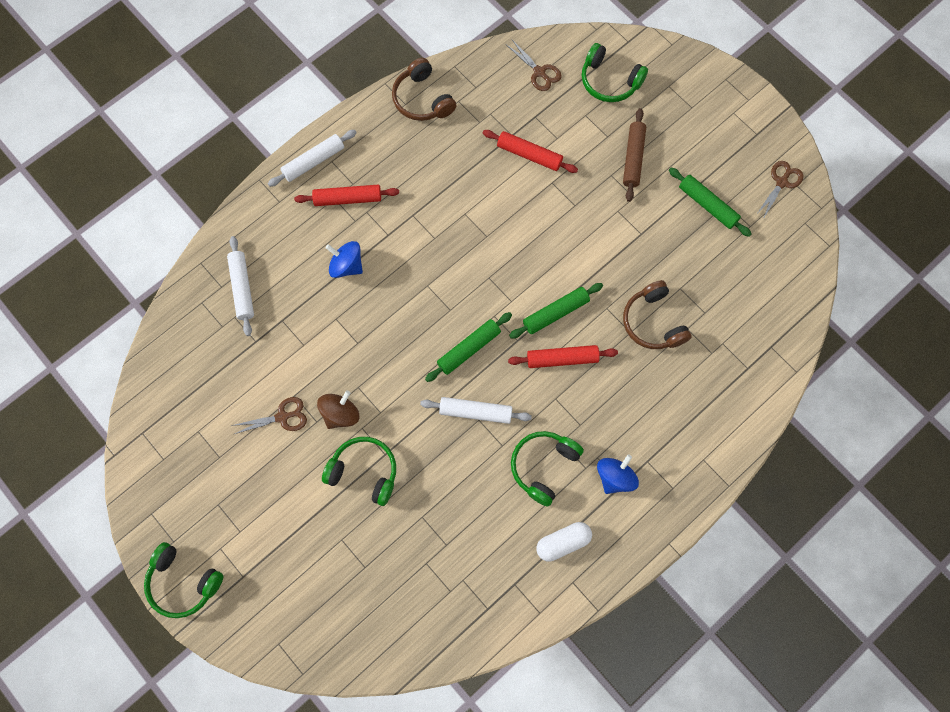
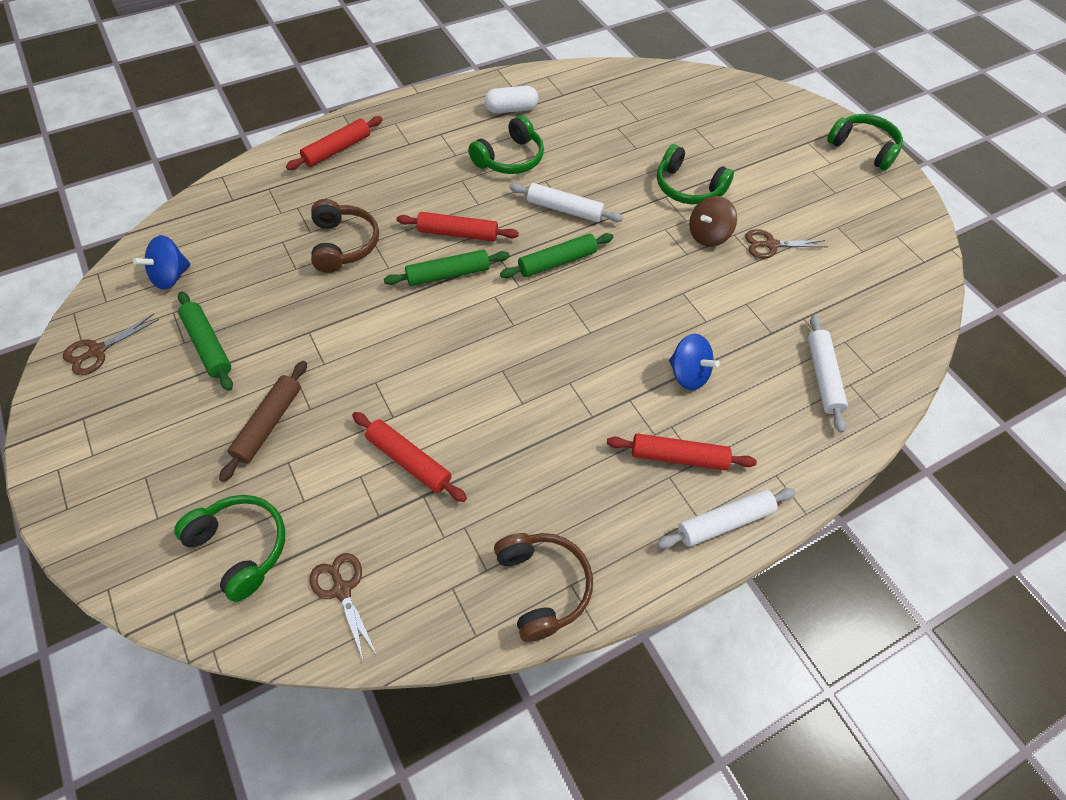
camera: 170 degrees left, 15 degrees down
(615, 477) = (445, 139): blue spinning top -> blue spinning top (171, 276)
(711, 434) = (337, 150): none -> red rolling pin

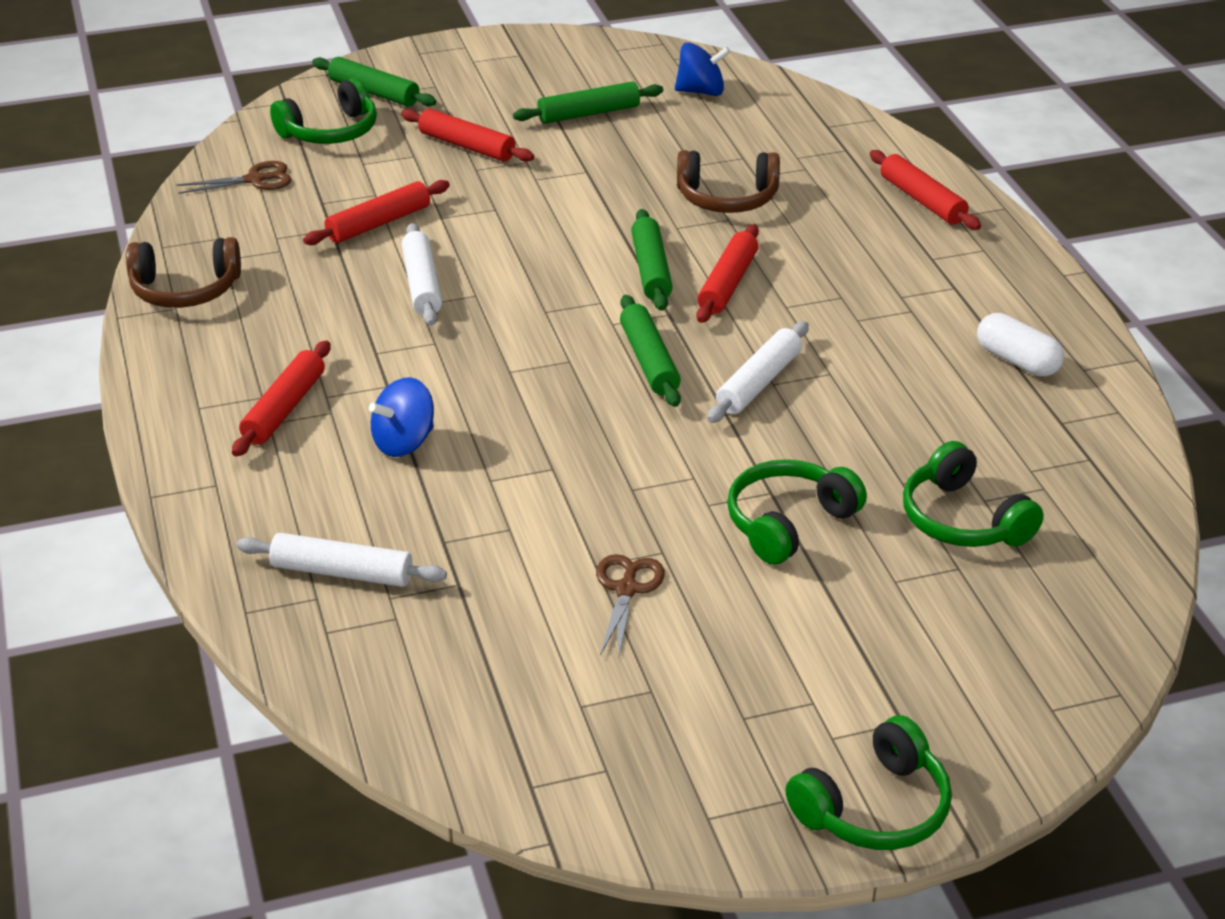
camera: 105 degrees right, 20 degrees down
(97, 351) = (603, 57): brown scissors -> none
(156, 529) = (374, 92): none -> green rolling pin
(171, 276) = (701, 91): blue spinning top -> blue spinning top turned 120 degrees clockwise
(268, 424) = (467, 146): brown rolling pin -> red rolling pin
(510, 158) = (887, 345): green headphones -> green headphones (962, 520)
(511, 109) = (1017, 361): white capsule -> white capsule turned 45 degrees counterclockwise
(708, 235) = (667, 521): brown spinning top -> none
(724, 522) = (180, 426): white rolling pin -> white rolling pin (422, 284)

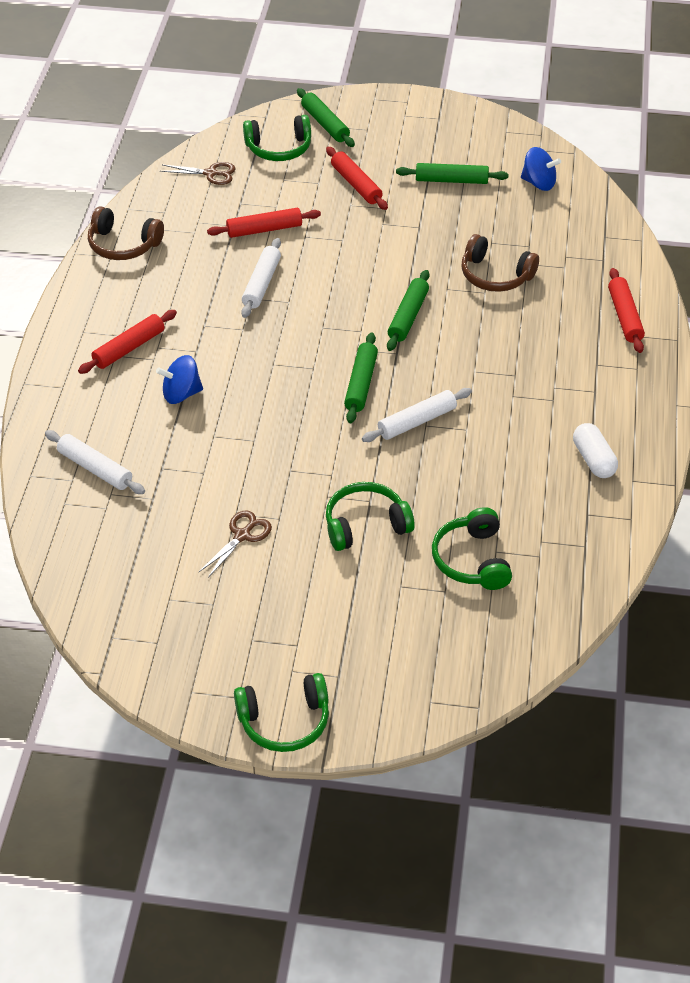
camera: 25 degrees right, 10 degrees up
(727, 284) = (449, 342): red rolling pin -> none

